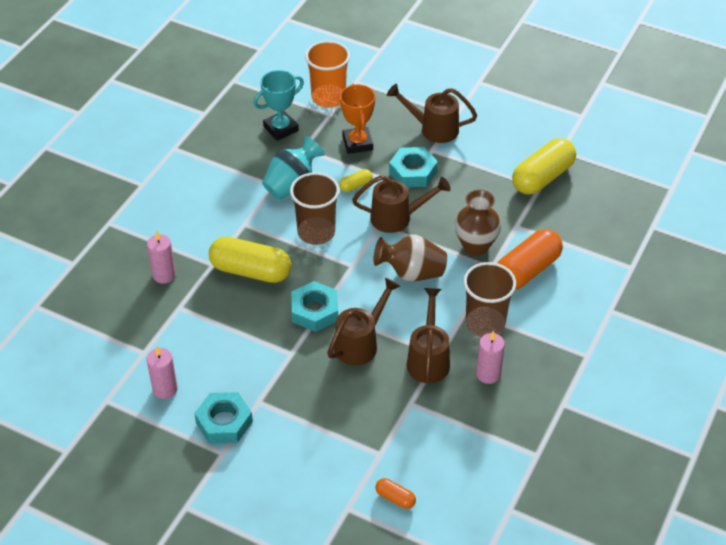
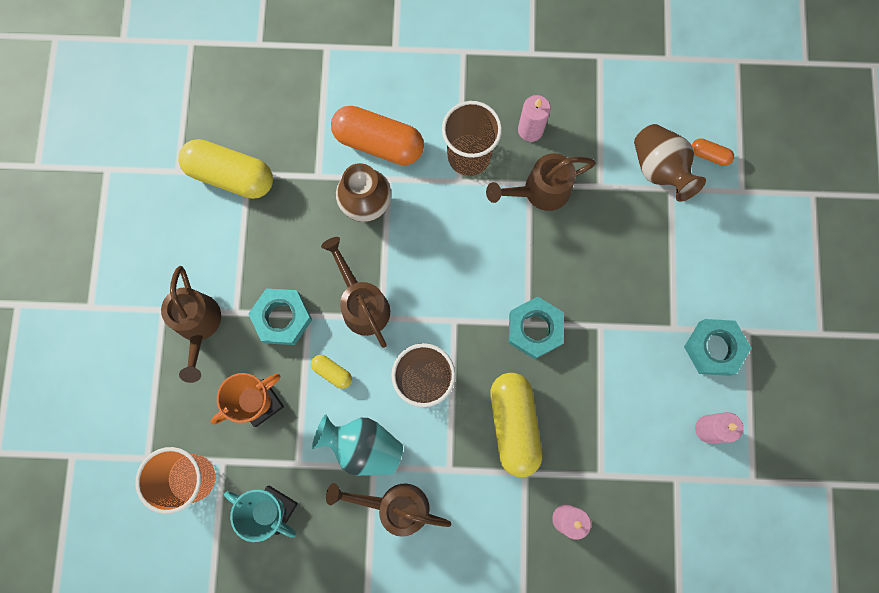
camera: 115 degrees left, 30 degrees up
(360, 343) = (553, 264): brown watering can -> brown watering can (396, 506)
(395, 498) = (709, 155): orange capsule -> orange capsule turned 75 degrees counterclockwise
(411, 273) = (436, 254): brown vase -> brown vase (660, 169)

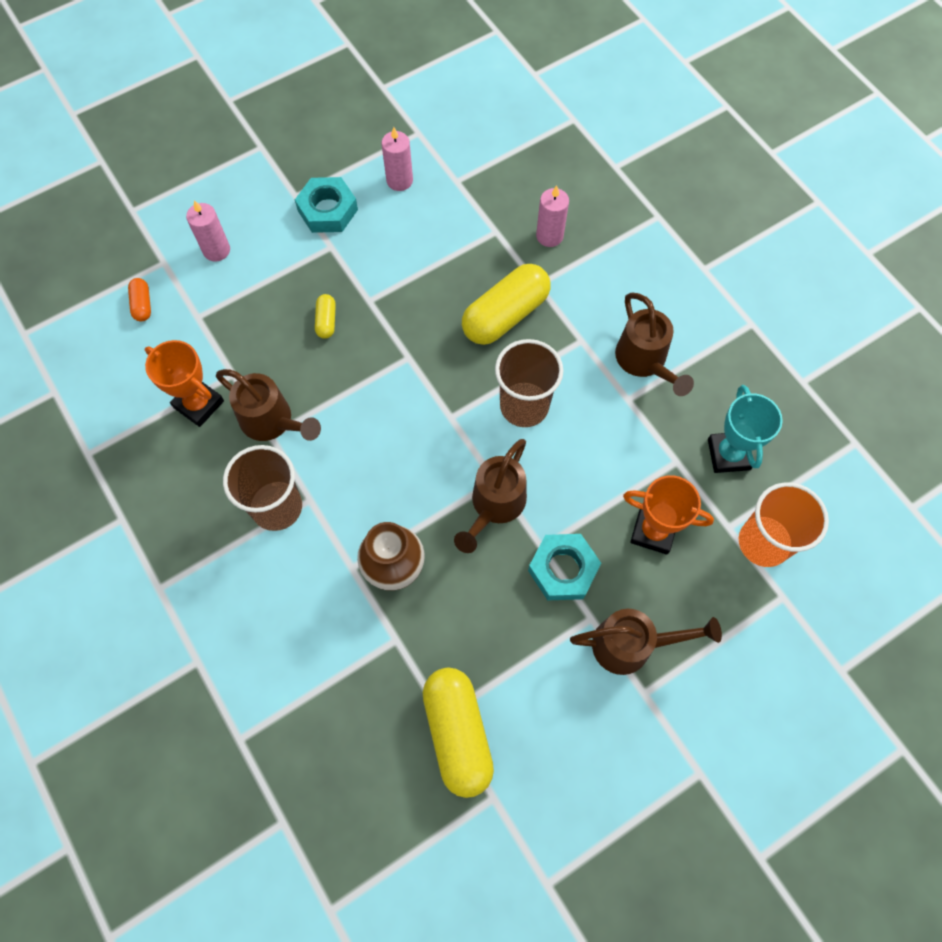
camera: 125 degrees left, 10 degrees down
(198, 325) = (631, 645): brown watering can -> brown watering can turned 45 degrees clockwise
(332, 372) = (576, 488): yellow capsule -> yellow capsule (326, 321)
(362, 446) = (618, 419): turquoise vase -> none
(378, 143) = (319, 603): orange capsule -> none
(530, 130) = (211, 468): pink candle -> pink candle (216, 250)
(535, 329) = (409, 348): turquoise nut -> none
(590, 149) = (199, 404): none -> orange trophy
(660, 169) = (183, 336): brown vase -> none

